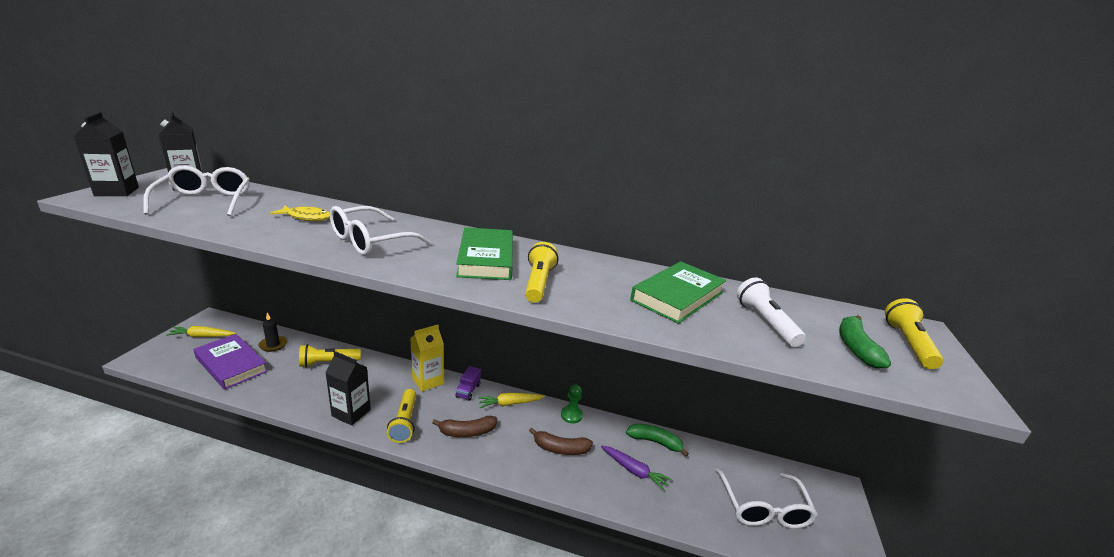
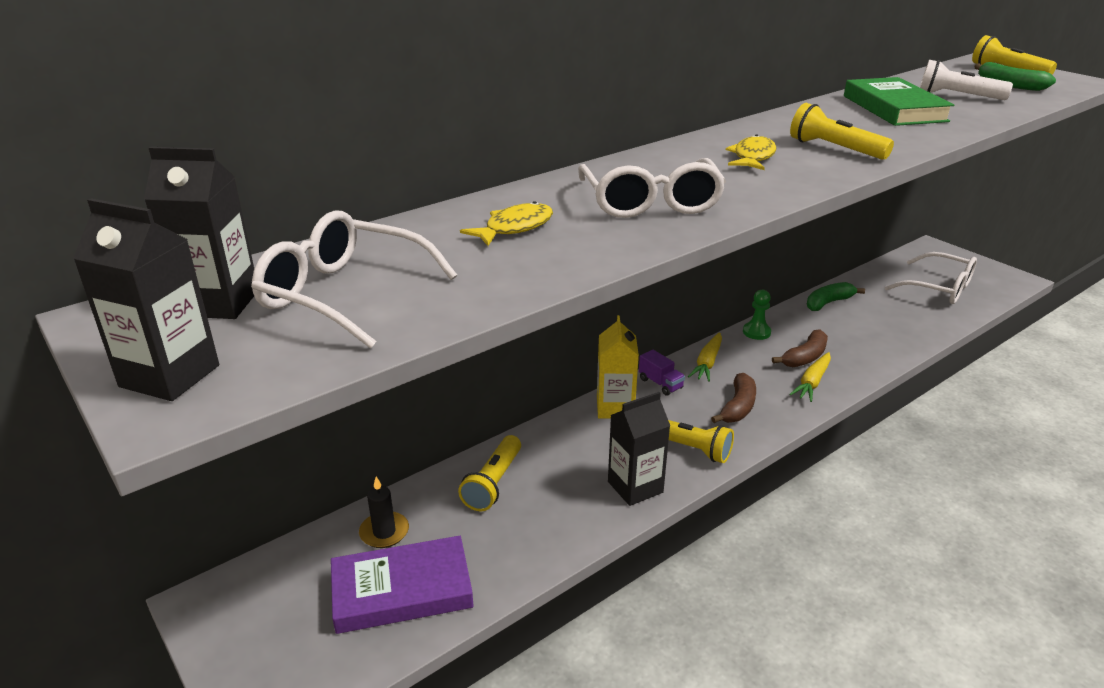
camera: 50 degrees left, 5 degrees up
(202, 336) = (262, 618): yellow carrot -> yellow carrot (812, 382)
(486, 258) = (753, 157): green book -> yellow fish
(634, 471) = (861, 329): purple carrot -> none

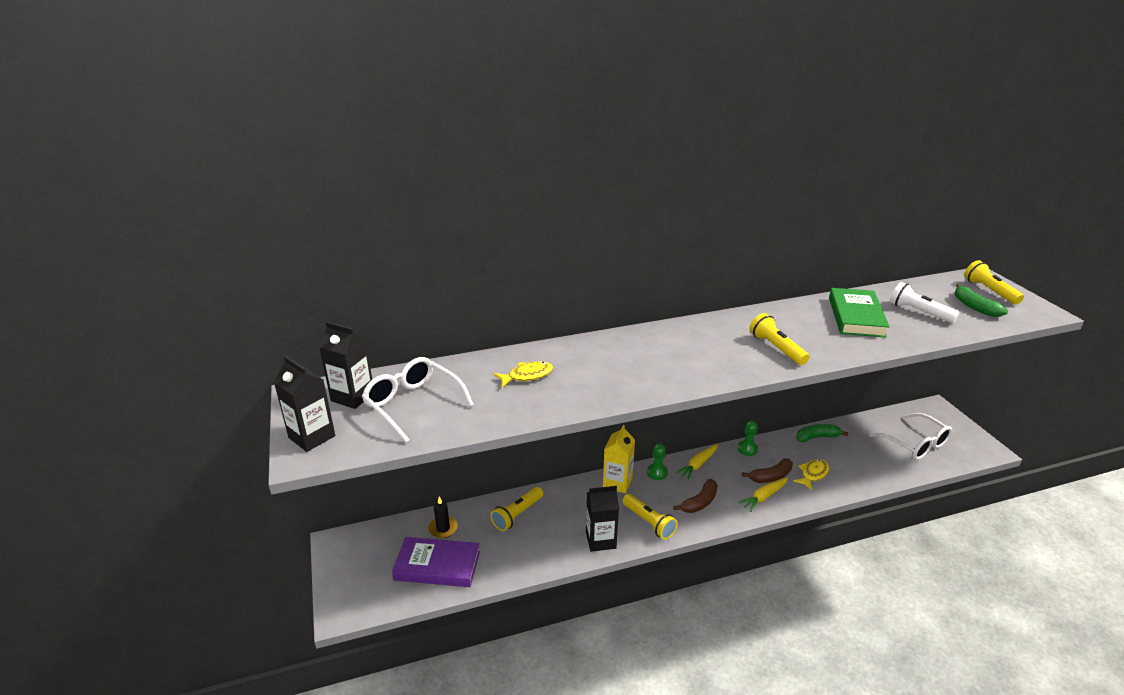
camera: 20 degrees right, 0 degrees up
(650, 203) = (618, 372): white glasses -> none
(660, 383) = (657, 472): purple truck -> green pawn
(753, 157) = (713, 345): yellow fish -> yellow fish (813, 474)

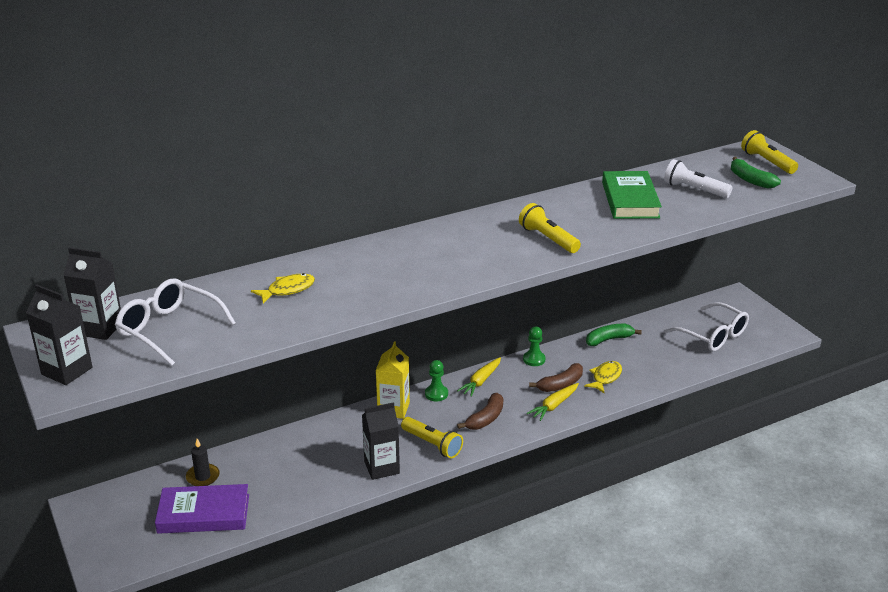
camera: 10 degrees left, 0 degrees up
(517, 515) = (285, 453): yellow flashlight -> none

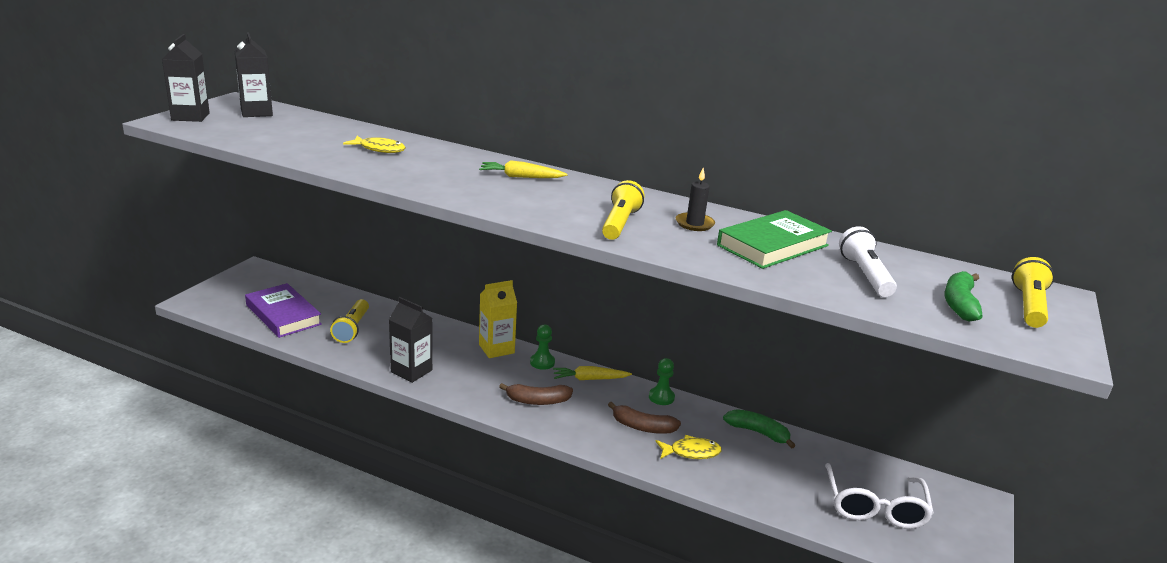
camera: 50 degrees right, 5 degrees down
(169, 329) = (276, 129): white glasses -> none
(203, 477) = (325, 299): black candle -> black candle (694, 224)
(432, 444) = (469, 385): yellow flashlight -> yellow flashlight (352, 329)
(554, 406) = (604, 434): yellow carrot -> yellow carrot (520, 177)

